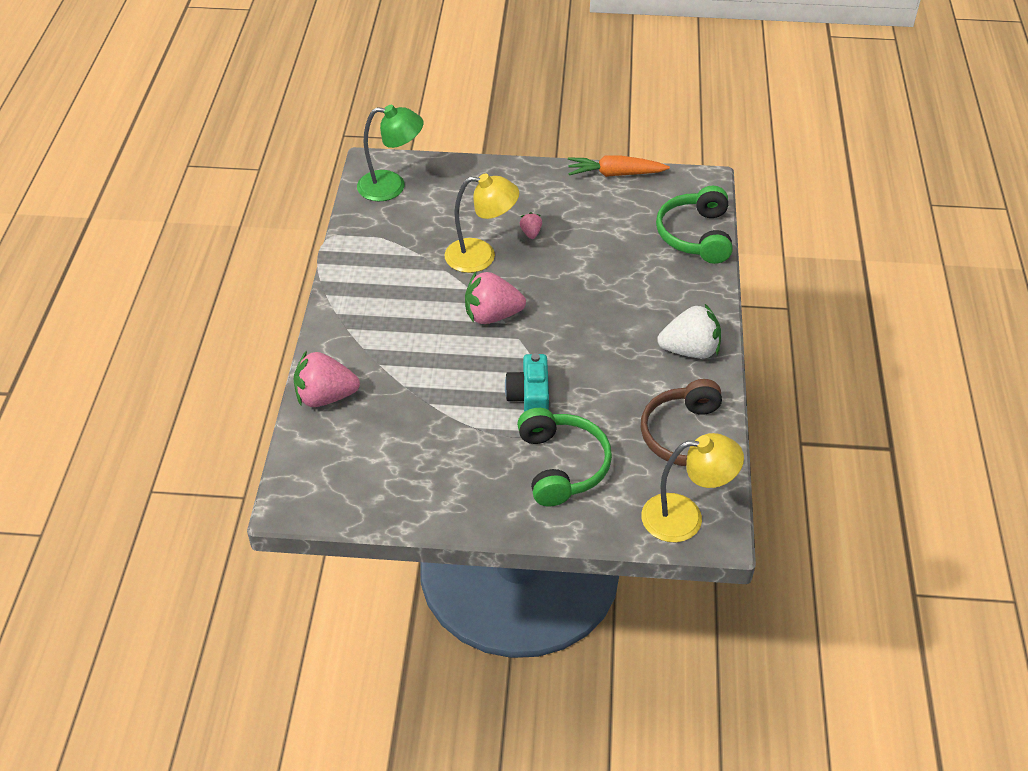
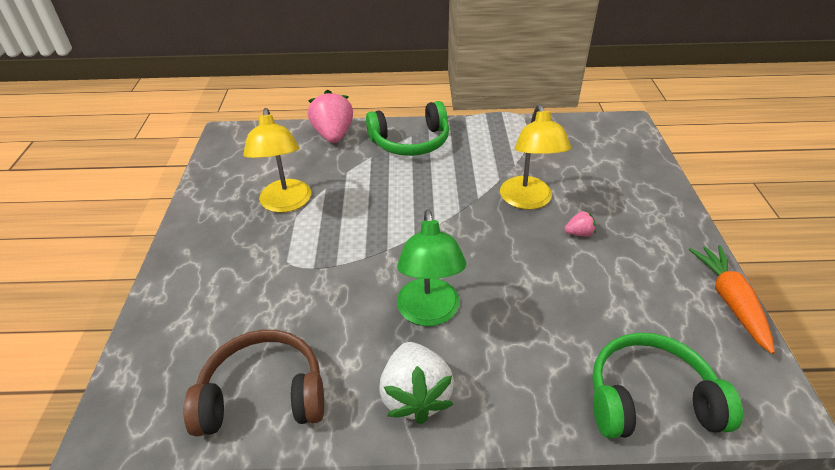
camera: 85 degrees right, 5 degrees down
(391, 186) = (603, 137): green lamp -> green lamp (429, 313)
(492, 315) = (443, 216): pink strawberry -> none
(529, 397) = (333, 251): turquoise camera -> none
(561, 465) = (239, 281): green headphones -> green headphones (410, 141)
(685, 517) = (142, 395): yellow lamp -> yellow lamp (285, 204)

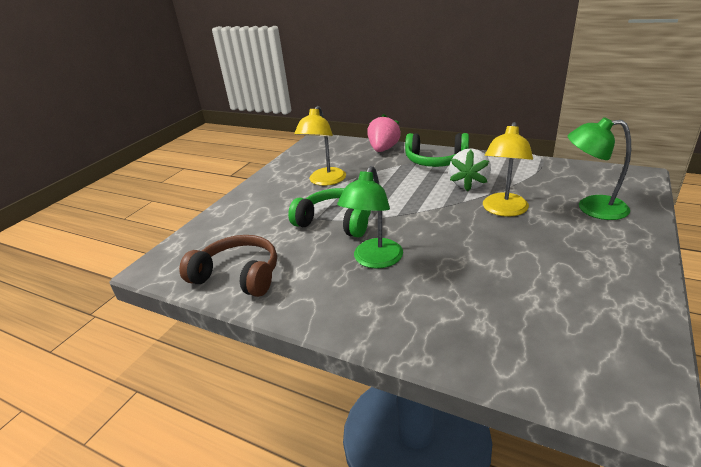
camera: 30 degrees right, 10 degrees down
(415, 396) = (329, 303): white strawberry -> white strawberry (469, 184)
(579, 233) = (533, 239): pink strawberry -> none
(609, 177) = (591, 208): none -> green lamp
(650, 400) = (514, 363): green headphones -> green headphones (335, 222)
(730, 301) = (652, 318): orange carrot -> none

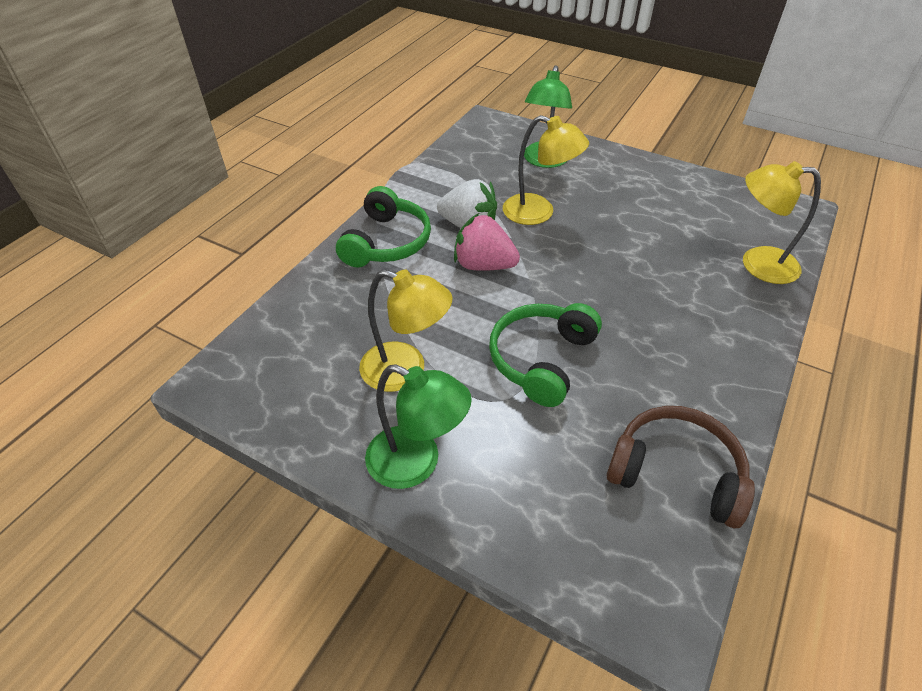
camera: 90 degrees left, 15 degrees up
(238, 275) = (676, 473): brown headphones -> brown headphones turned 90 degrees clockwise
(374, 260) = (635, 326): green lamp -> green lamp (416, 463)
(383, 149) = (315, 291): pink strawberry -> pink strawberry (483, 265)
(489, 345) = (757, 264): none -> yellow lamp

